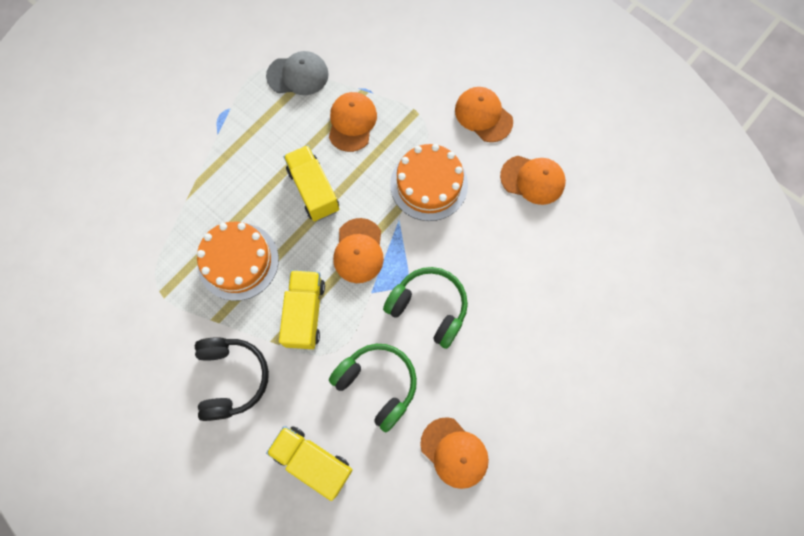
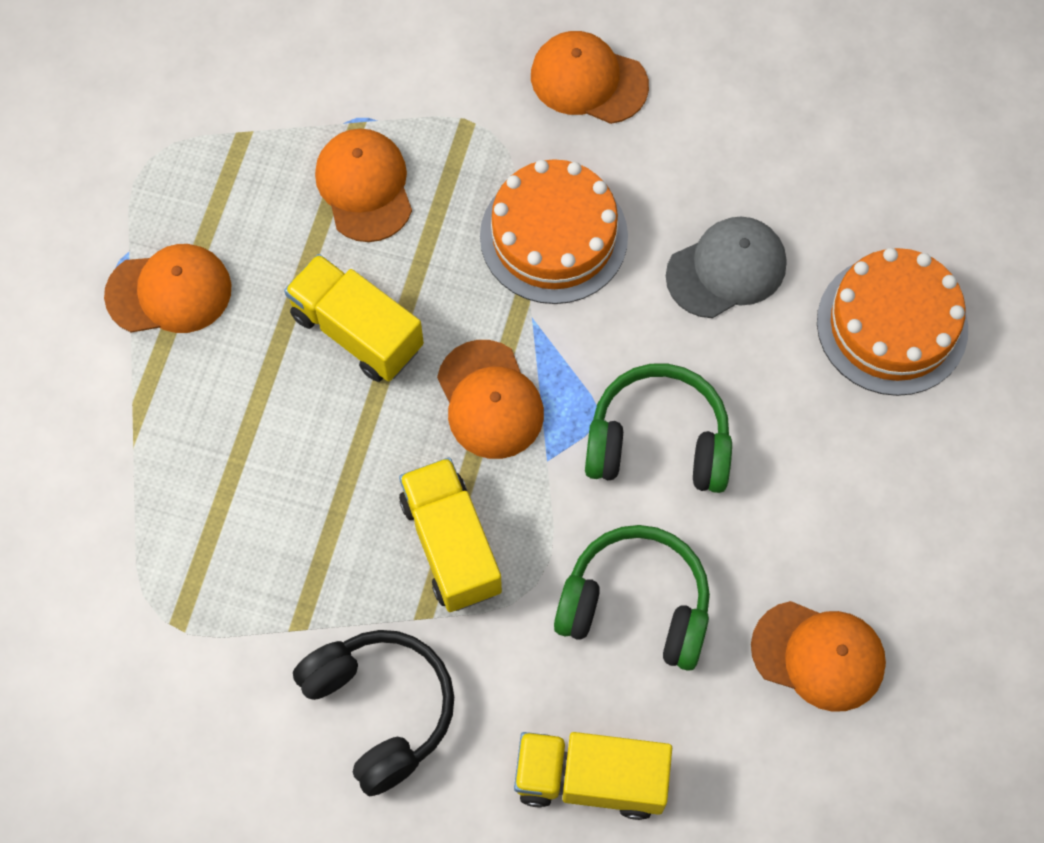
camera: 25 degrees left, 5 degrees down
(238, 261) = (286, 510): orange cake -> orange cake (892, 325)
(298, 75) = (223, 143): grey cap -> grey cap (726, 269)
(532, 179) = (726, 154): orange cap -> orange cap (169, 292)

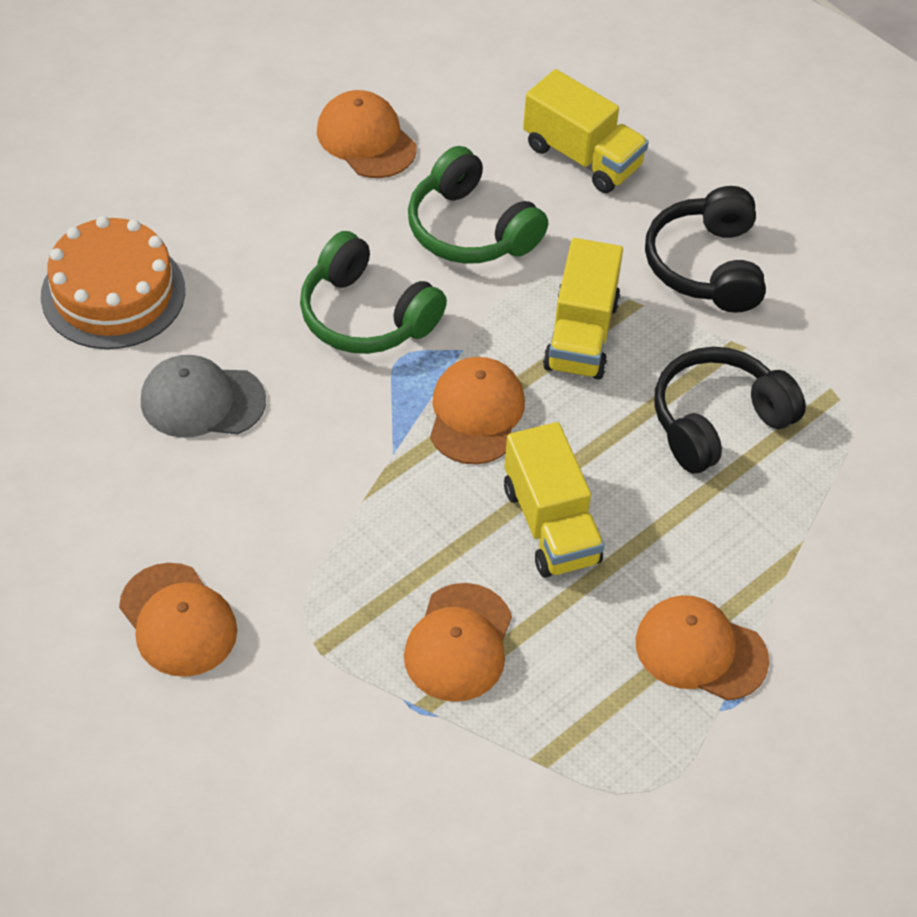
camera: 150 degrees left, 15 degrees down
(271, 526) = (717, 421): none -> black headphones
(553, 236) = (323, 505): orange cake -> none

